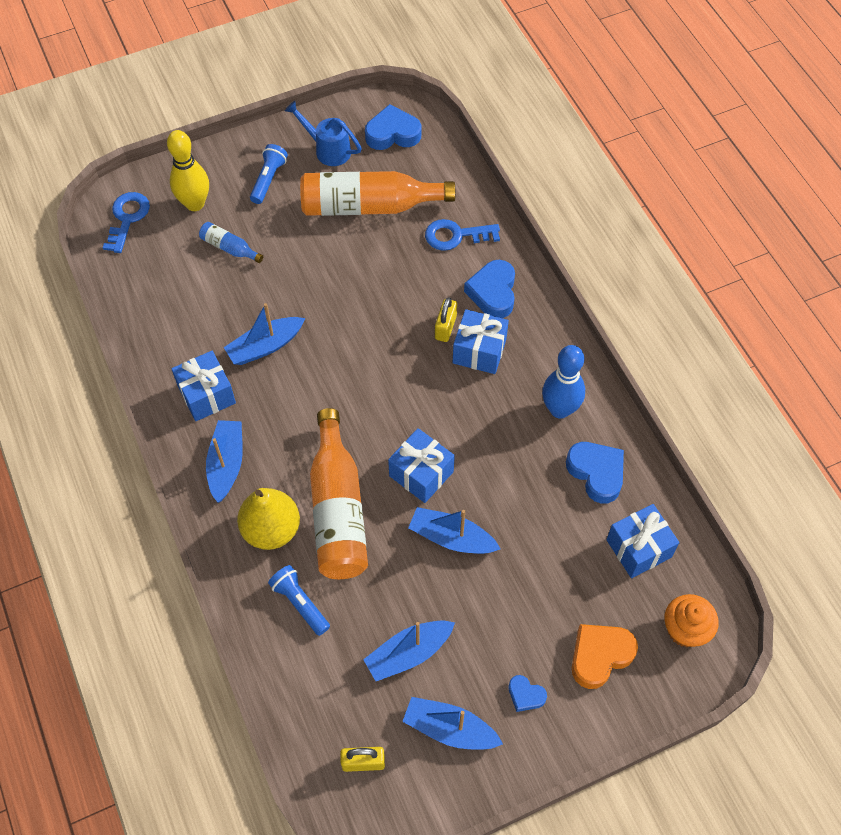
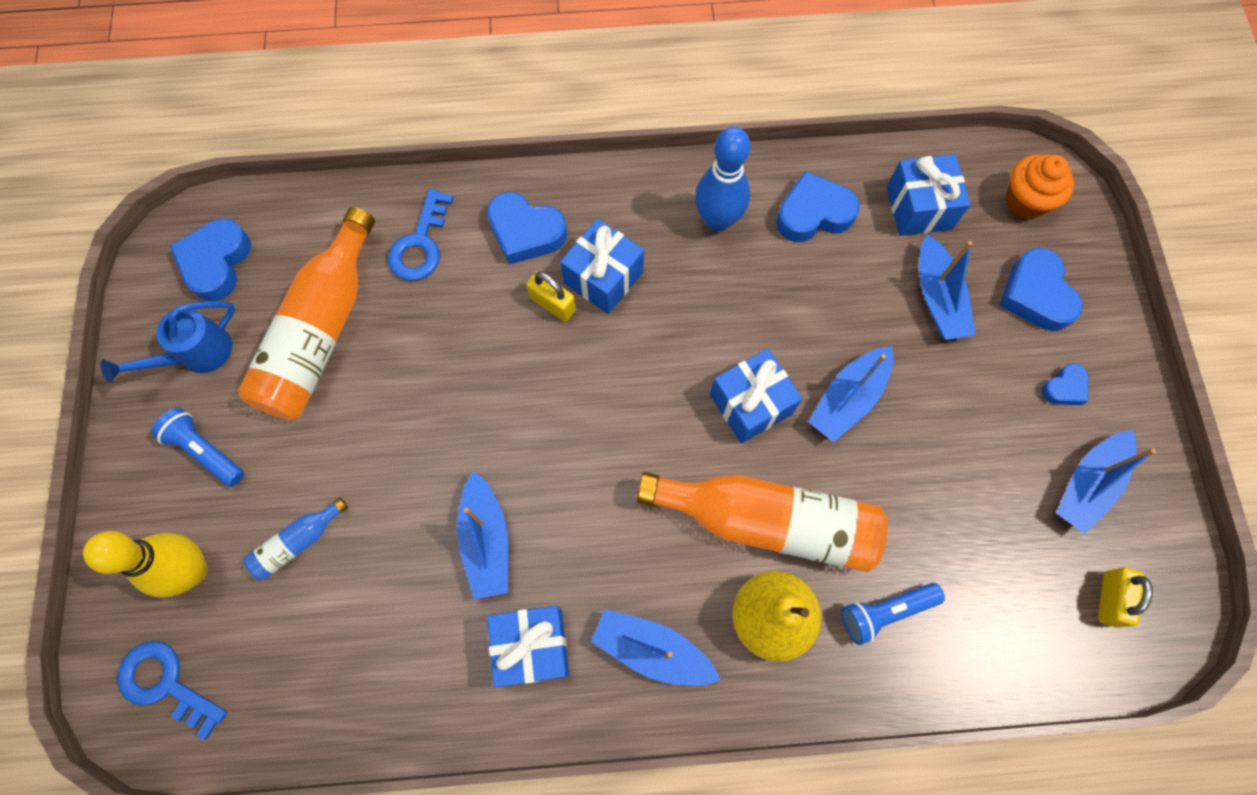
camera: 70 degrees left, 10 degrees up
(408, 653) = (984, 500): blue boat -> blue boat (937, 298)
(600, 656) = (1035, 295): orange heart -> blue heart

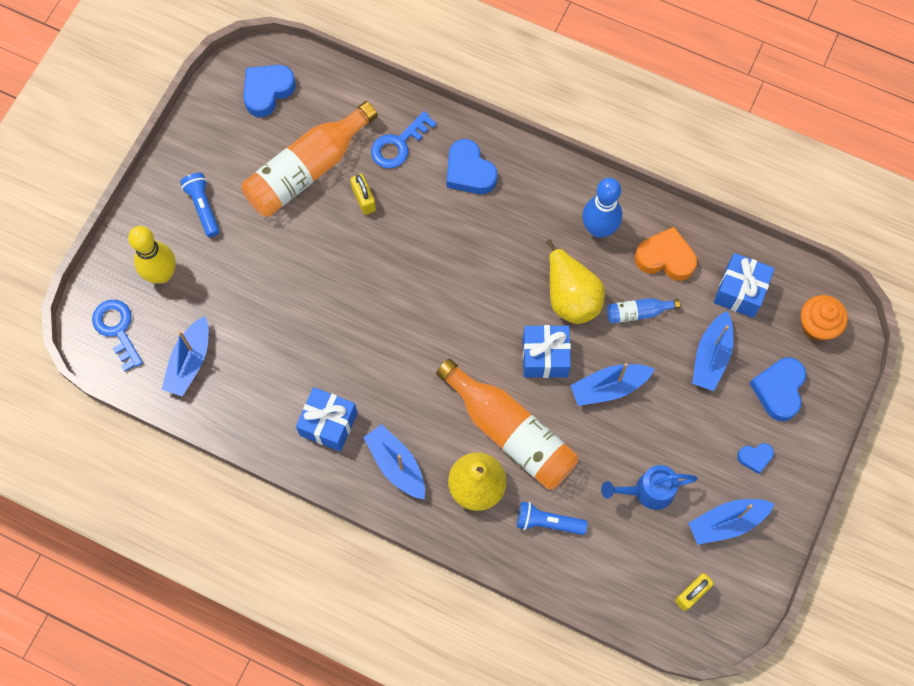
camera: 30 degrees right, 0 degrees up
(197, 354) = (227, 144): blue watering can -> blue watering can (648, 491)
(298, 542) = (228, 290): blue bottle -> blue bottle (638, 312)
(486, 541) = (336, 350): blue boat -> blue boat (190, 362)
(553, 304) = (459, 227): yellow padlock -> yellow padlock (364, 199)
(603, 277) = (501, 227): blue gift -> none
(735, 315) = (571, 296): none -> yellow pear
(813, 214) = (665, 258): blue heart -> orange heart

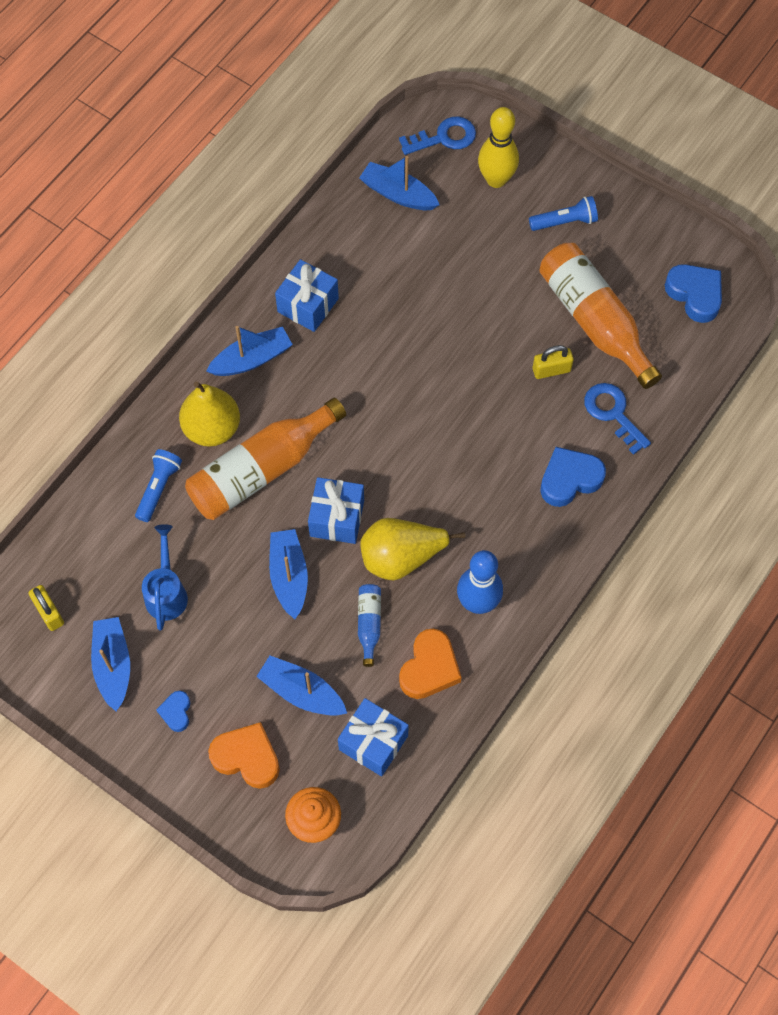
camera: 100 degrees right, 5 degrees down
(779, 390) = (247, 757): blue heart -> orange heart

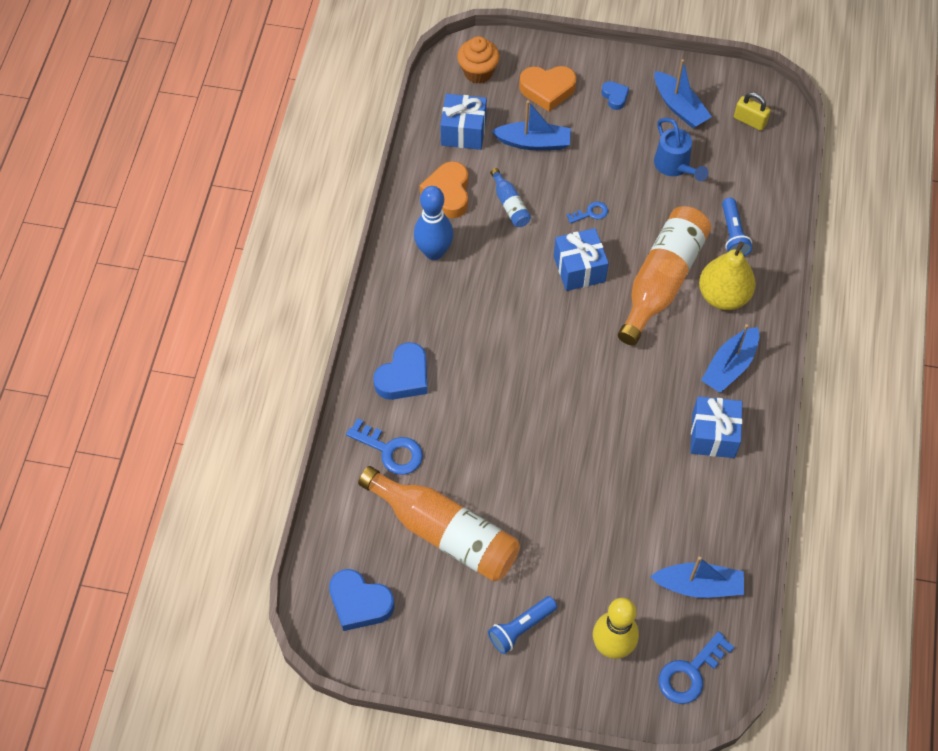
camera: 155 degrees right, 5 degrees down
(289, 576) = (590, 213): blue boat -> blue key
(401, 557) = (511, 260): yellow pear -> none
(551, 370) = (463, 467): yellow padlock -> none

